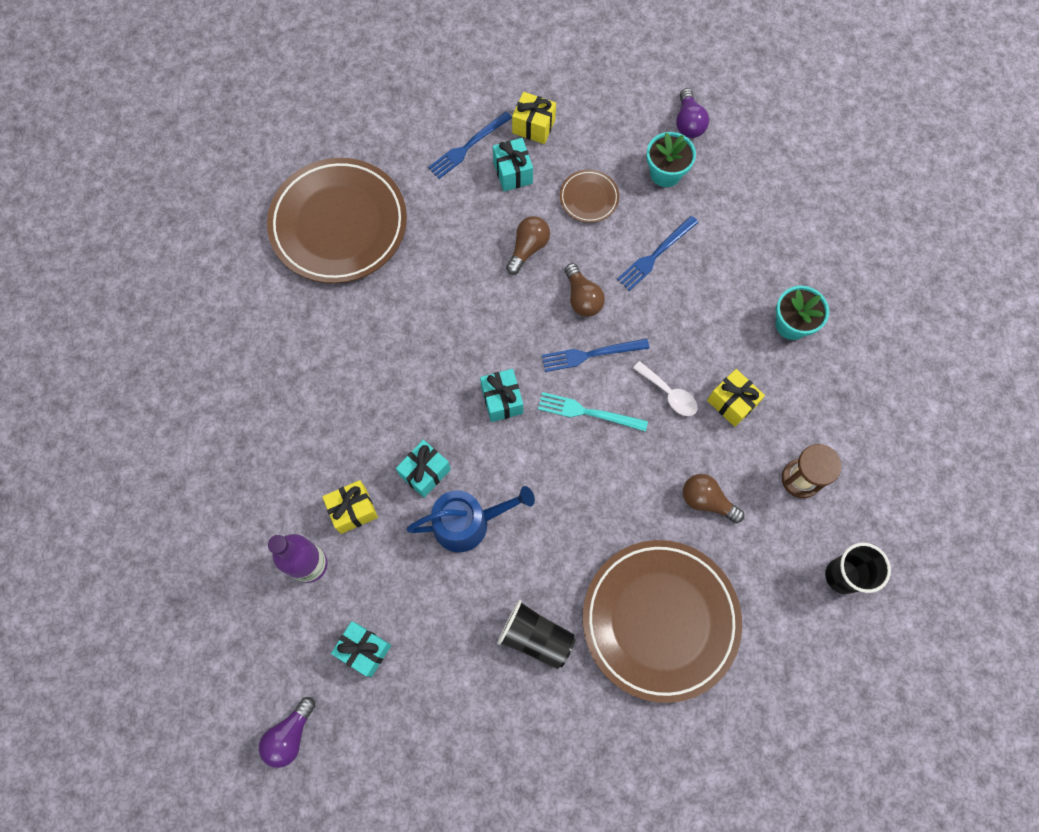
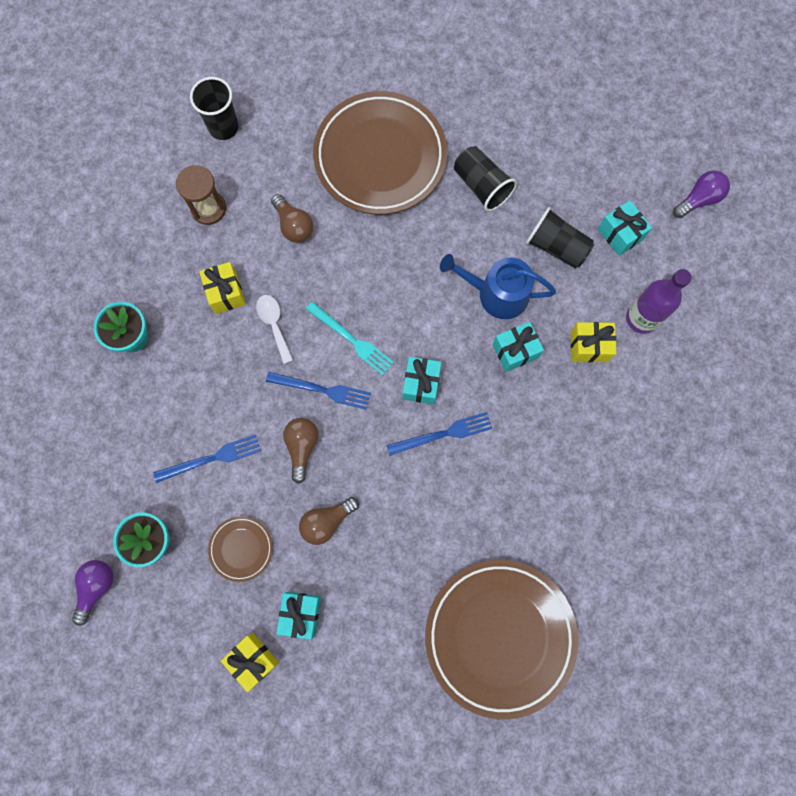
camera: 155 degrees left, 5 degrees up
(427, 603) = (556, 246): none -> black cup
(468, 146) = (331, 667): blue fork -> blue fork (443, 434)

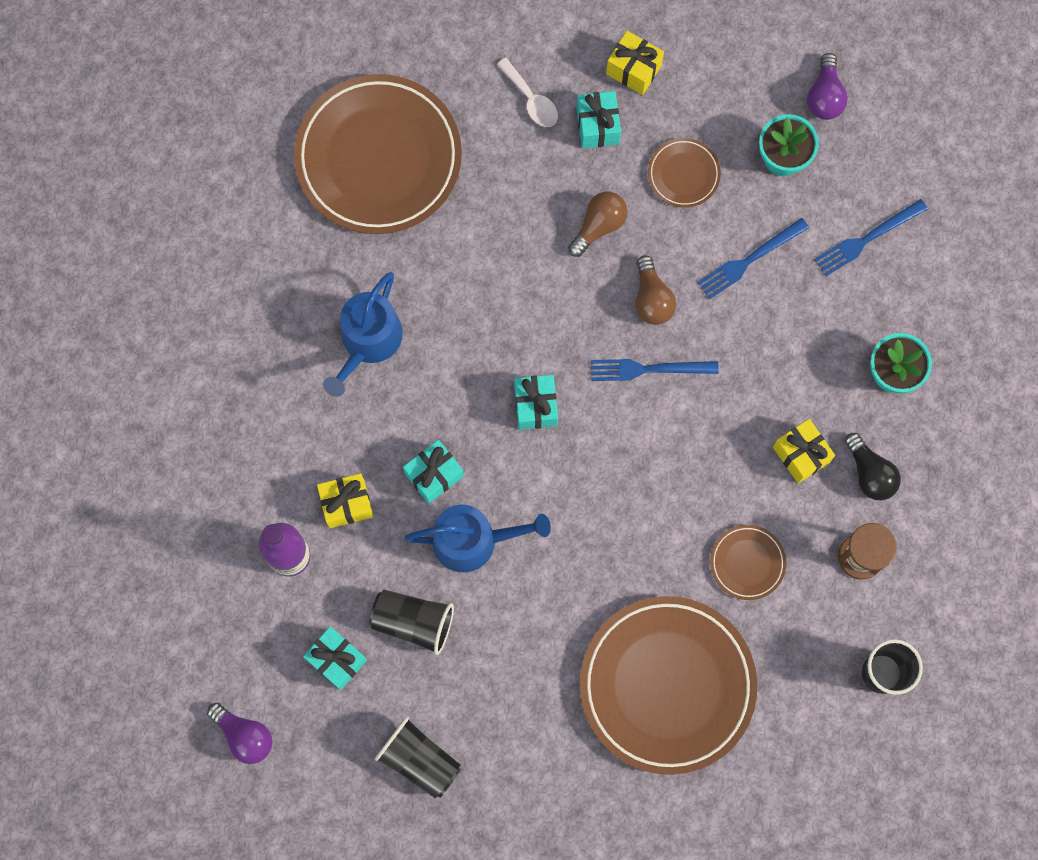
camera: 165 degrees right, 0 degrees up
(178, 266) = (870, 473): none -> black light bulb
(274, 324) = (730, 431): white spoon -> white spoon (531, 100)
(294, 225) = (747, 563): brown light bulb -> brown plate
(352, 340) = (632, 437): turquoise fork -> none
(443, 434) = (494, 355): blue fork -> blue fork (867, 239)
(481, 186) = (526, 679): black cup -> black cup (419, 760)
(544, 473) = (368, 341): none -> blue watering can
(699, 199) = (244, 735): purple light bulb -> purple light bulb turned 90 degrees counterclockwise

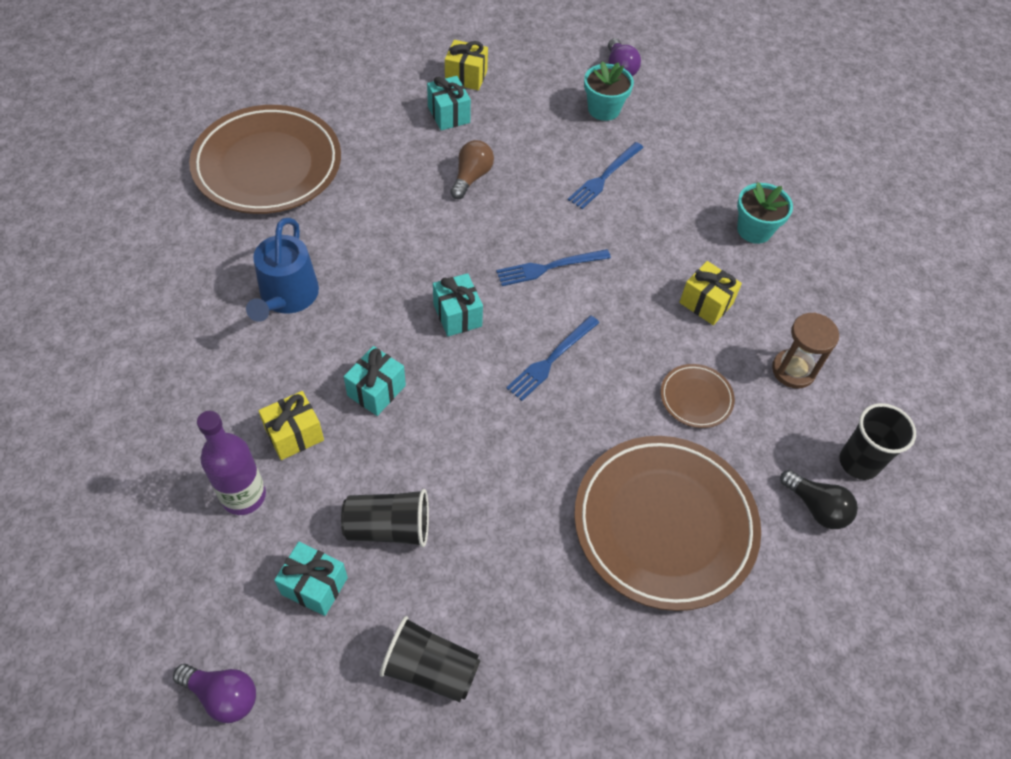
camera: 20 degrees left, 20 degrees down
(473, 540) = (430, 438): blue watering can -> none
(531, 100) = (389, 107): white spoon -> none
(652, 299) = (533, 217): brown light bulb -> none
(683, 174) = (529, 132): brown plate -> none
(867, 239) = (691, 147): blue fork -> blue fork (551, 359)
(870, 473) = (770, 304): black light bulb -> black light bulb (816, 507)

